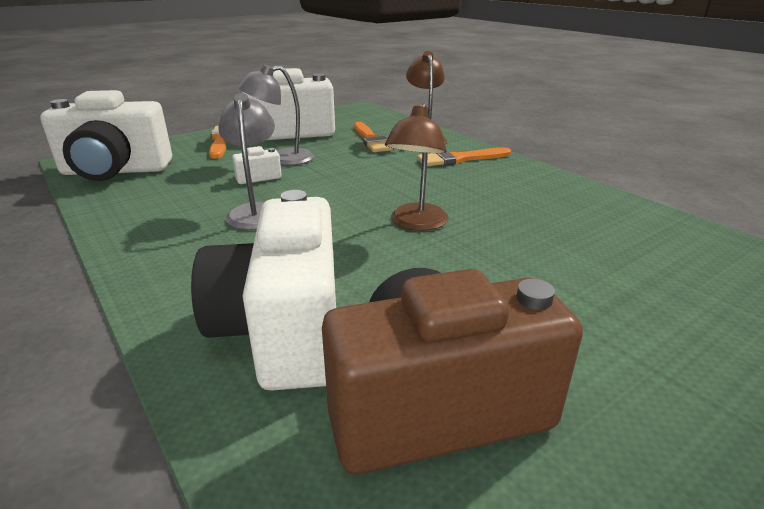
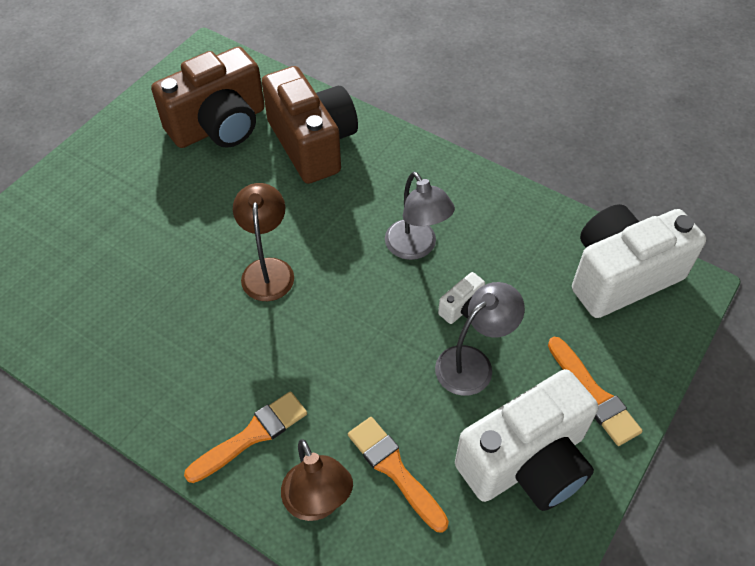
camera: 160 degrees right, 25 degrees up
(284, 330) = (312, 143): white camera -> brown camera

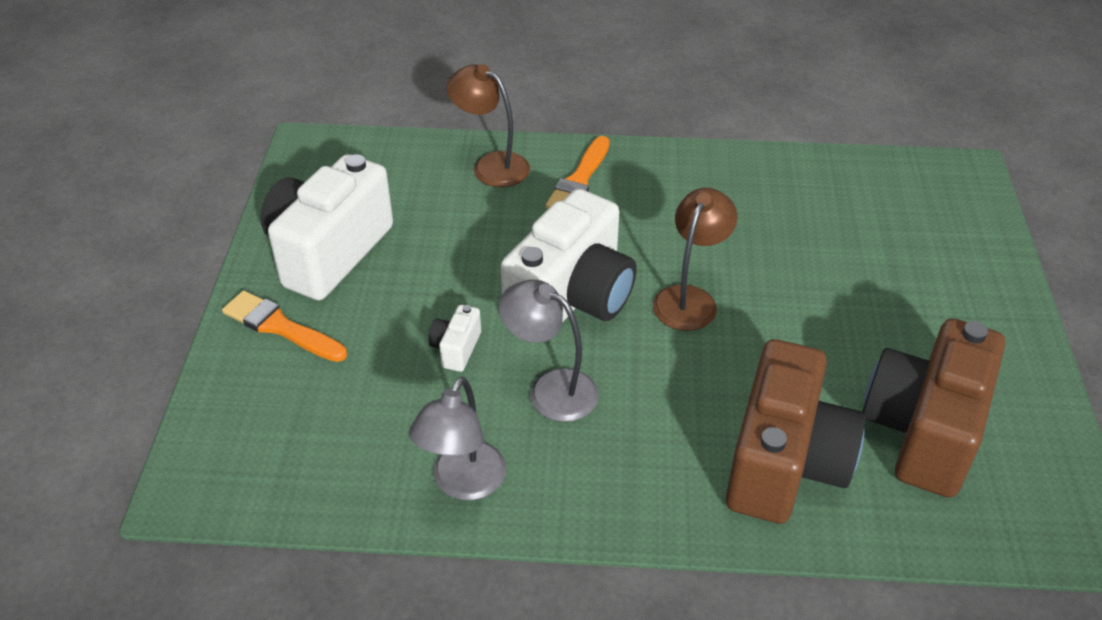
camera: 150 degrees right, 10 degrees down
(268, 269) = (690, 298): brown lamp -> brown lamp turned 120 degrees counterclockwise
(312, 143) = (785, 463): brown camera -> brown camera turned 105 degrees counterclockwise
(394, 470) = (443, 205): orange brush -> none
(473, 363) = (418, 305): grey lamp -> grey lamp (463, 484)
(621, 276) = (283, 464): white camera -> white camera (572, 298)

